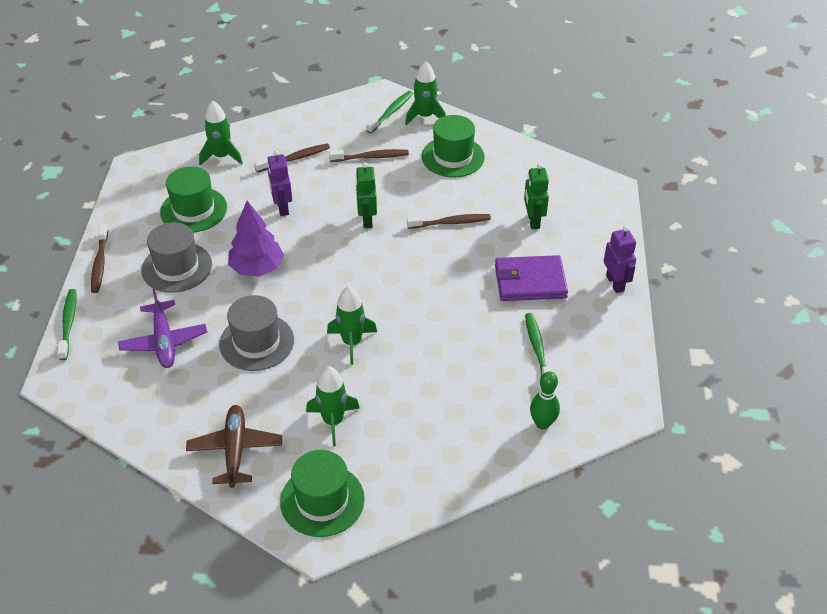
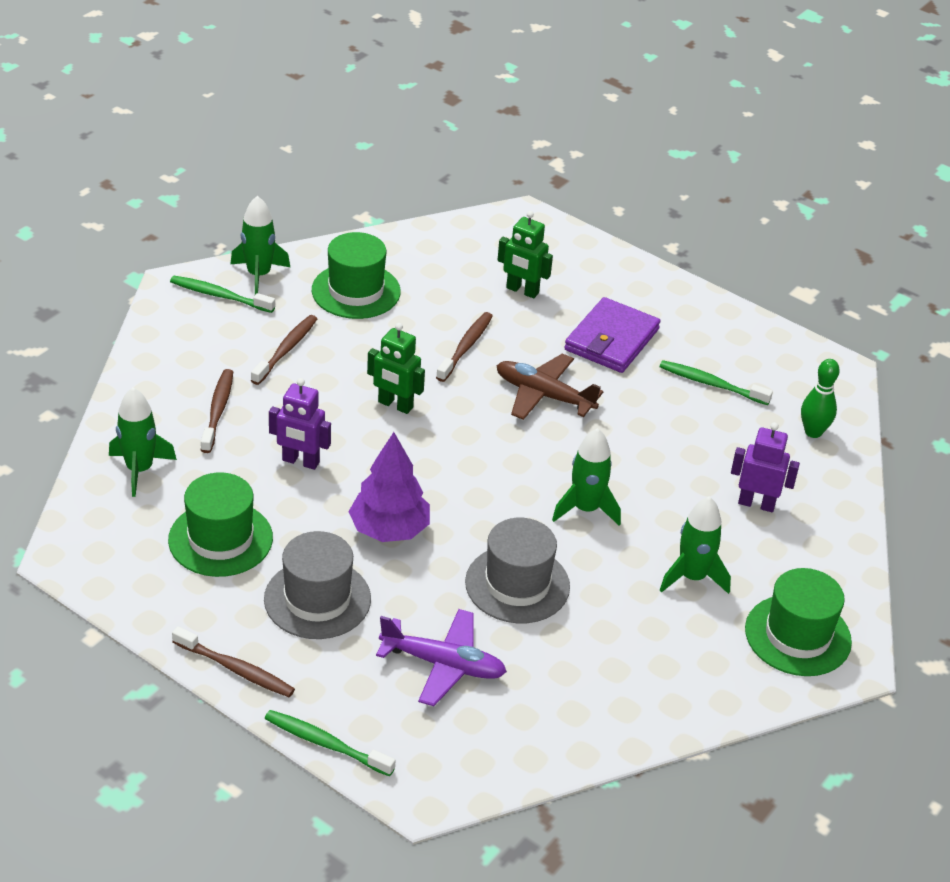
camera: 60 degrees left, 5 degrees down
(235, 450) = (674, 674): brown plane -> brown plane (544, 395)
(391, 112) = (219, 296): green toothbrush -> green toothbrush turned 45 degrees counterclockwise
(615, 283) = (666, 288): purple robot -> purple robot (756, 504)

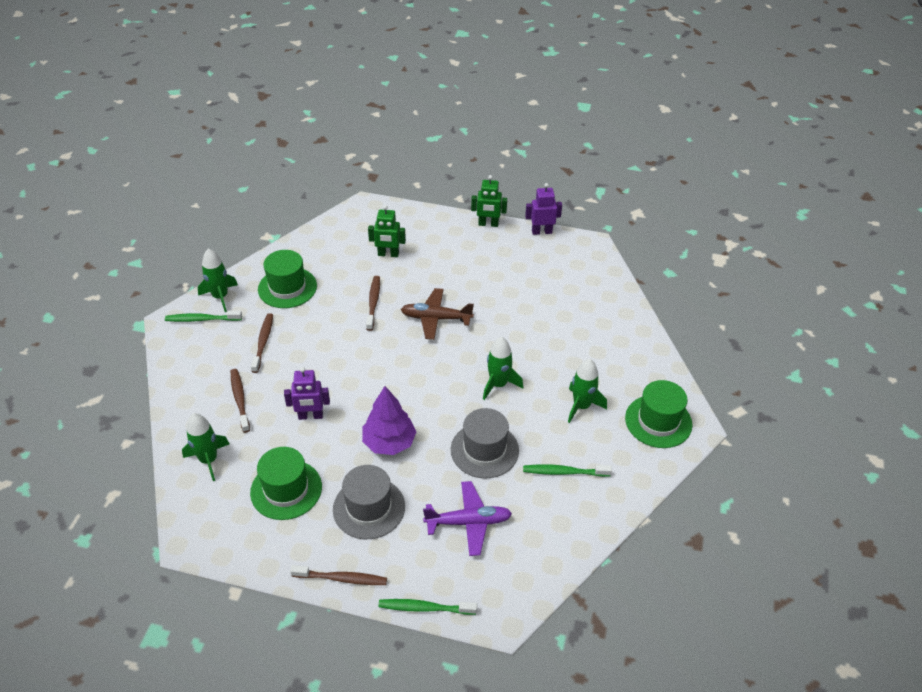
camera: 20 degrees left, 5 degrees up
(395, 405) = (350, 356): green robot -> green robot (488, 224)
(611, 340) = (456, 269): purple wallet -> none
(711, 384) = (527, 278): green toothbrush -> green toothbrush (564, 472)
(756, 504) = (591, 345): purple robot -> purple robot (541, 231)
(813, 432) = (598, 289): green bowling pin -> none

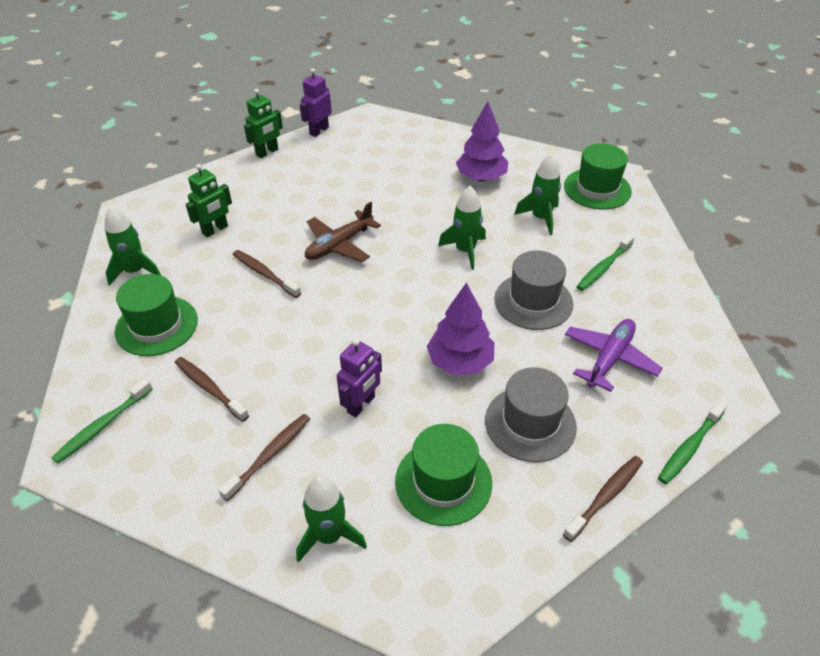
camera: 50 degrees left, 0 degrees up
(220, 297) = (91, 390): green rocket -> green rocket (135, 271)
(240, 399) = (269, 455): brown toothbrush -> brown toothbrush turned 105 degrees clockwise
(591, 347) = (481, 178): none -> purple tree

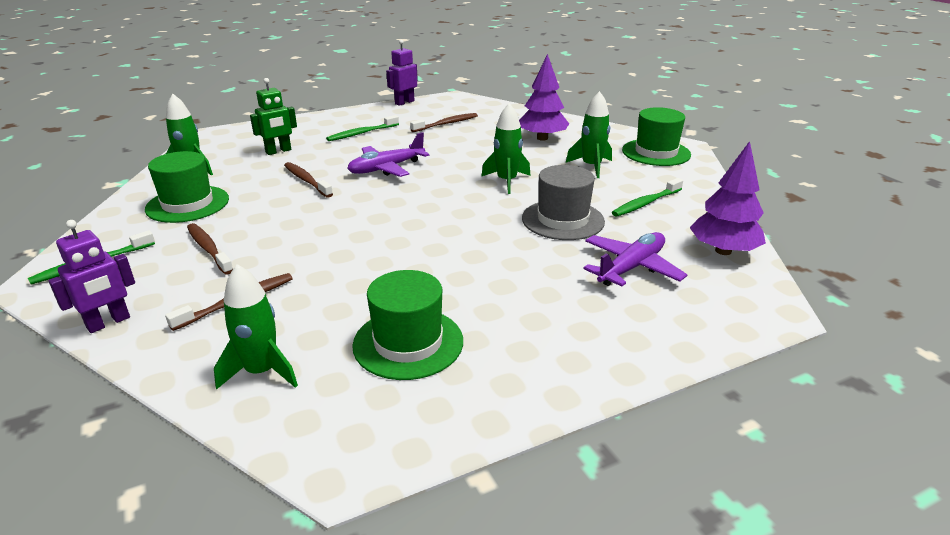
camera: 10 degrees right, 15 degrees down
(267, 152) = (352, 111): green robot -> none
(339, 245) = (386, 168): brown plane -> purple plane
(361, 405) = (351, 275): purple robot -> purple robot (108, 323)
(460, 361) = (468, 254): purple tree -> purple tree (723, 251)
(530, 423) = (524, 308): grey hat -> none
(605, 497) = (590, 377): brown toothbrush -> brown toothbrush (446, 124)
(689, 447) = (705, 347): green toothbrush -> green toothbrush (362, 133)

